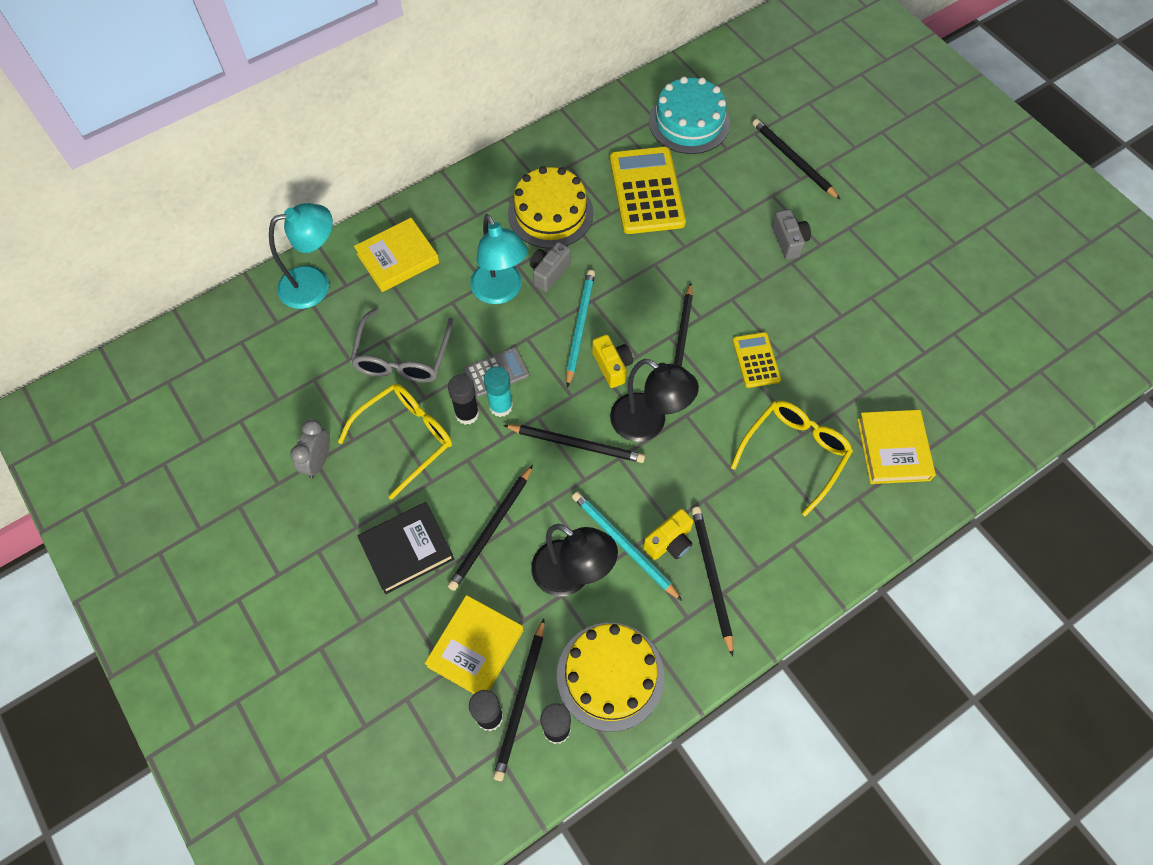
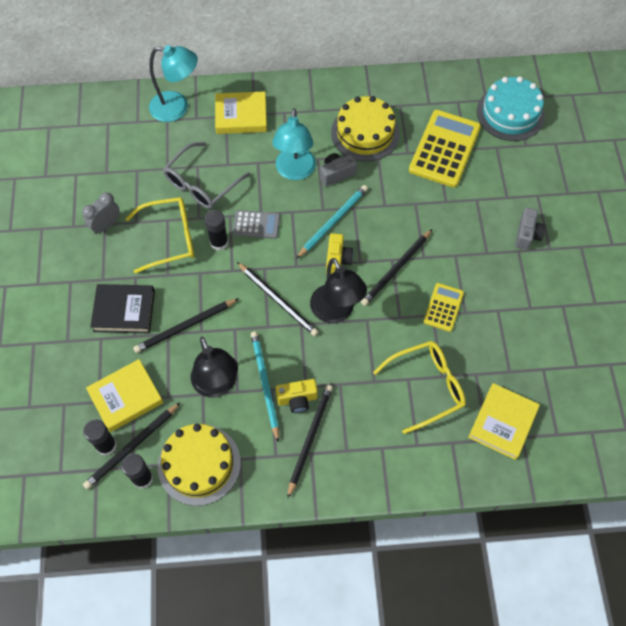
camera: 30 degrees right, 0 degrees up
(501, 406) = (244, 249): turquoise glue stick -> none
(793, 160) = (572, 177): black pencil -> none

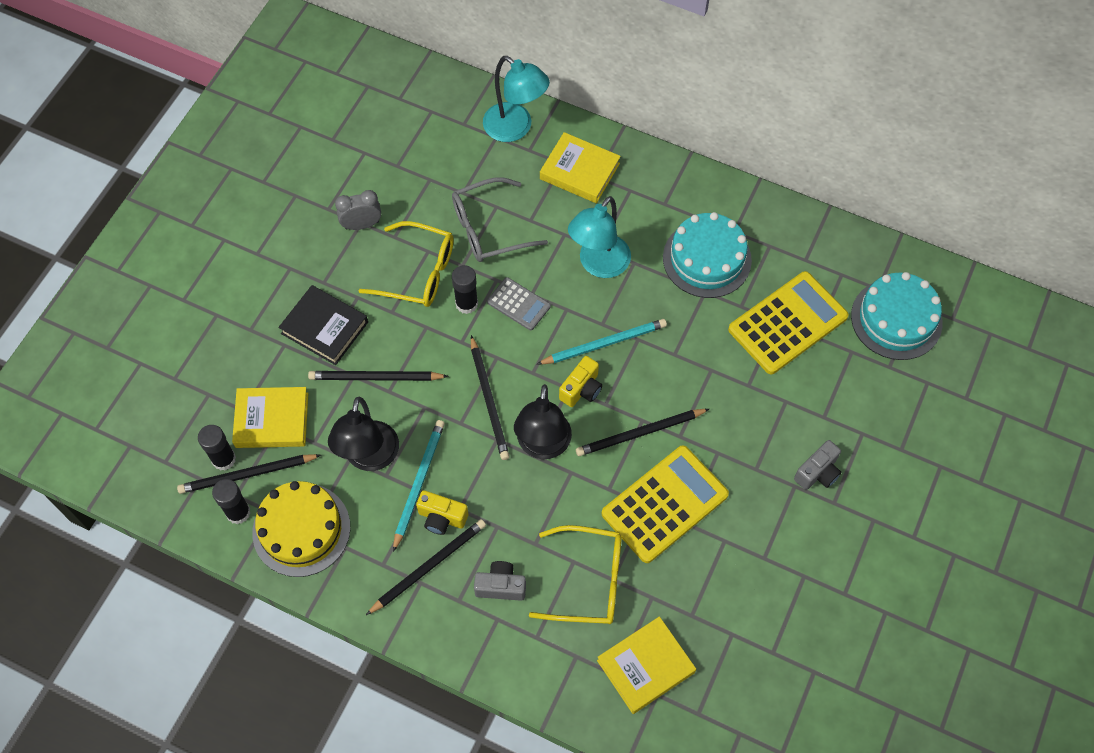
camera: 30 degrees right, 0 degrees up
(336, 174) = (643, 291): grey camera -> grey camera (501, 586)
(365, 133) = (707, 259): yellow cake -> turquoise cake
(443, 307) = (664, 504): yellow calculator -> yellow calculator, size x1.88

